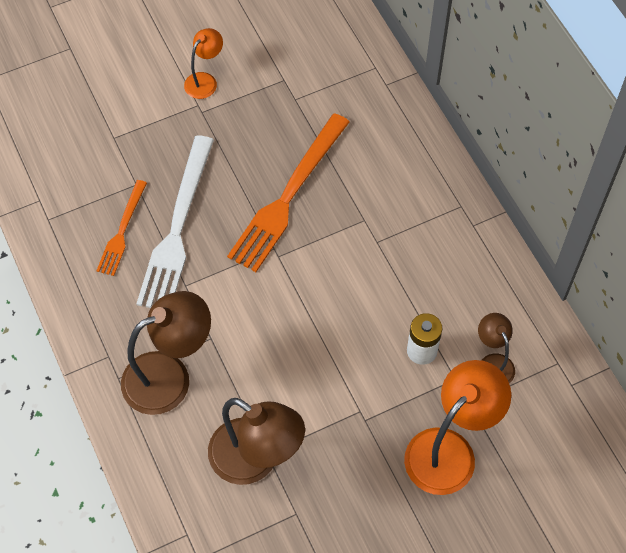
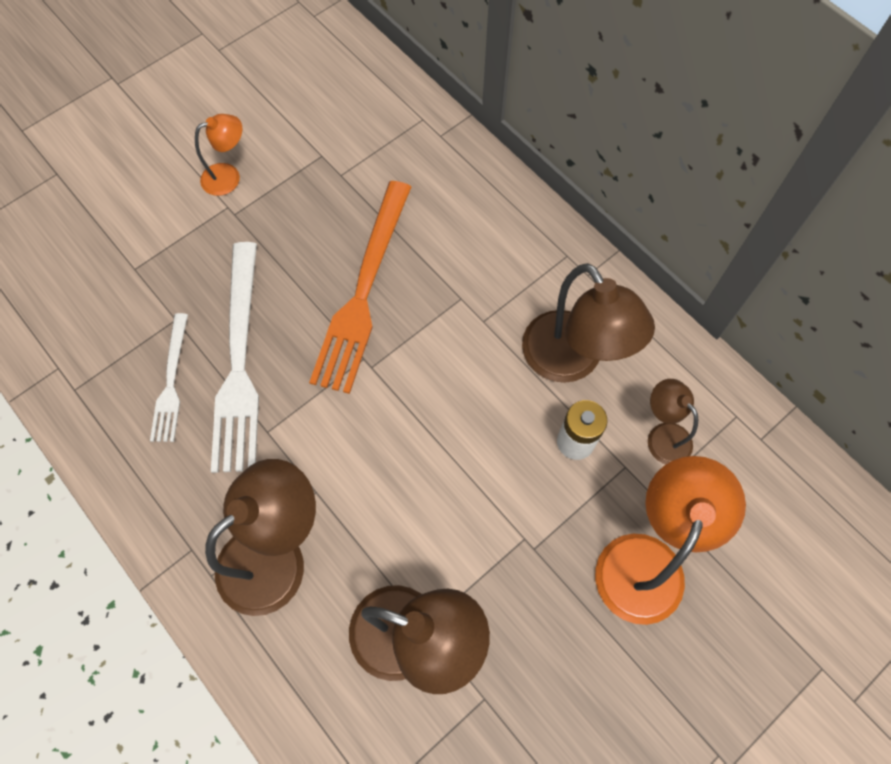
camera: 15 degrees left, 5 degrees up
(122, 231) = (171, 382): orange fork -> white fork
(205, 80) = (229, 176): orange lamp -> orange lamp turned 45 degrees clockwise
(438, 289) = (571, 361): none -> brown lamp

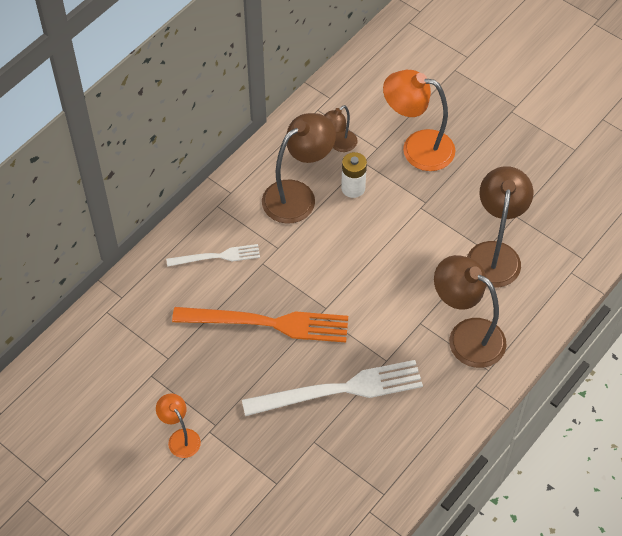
camera: 100 degrees left, 10 degrees down
(171, 382) = (364, 430): white fork -> white fork (217, 256)

